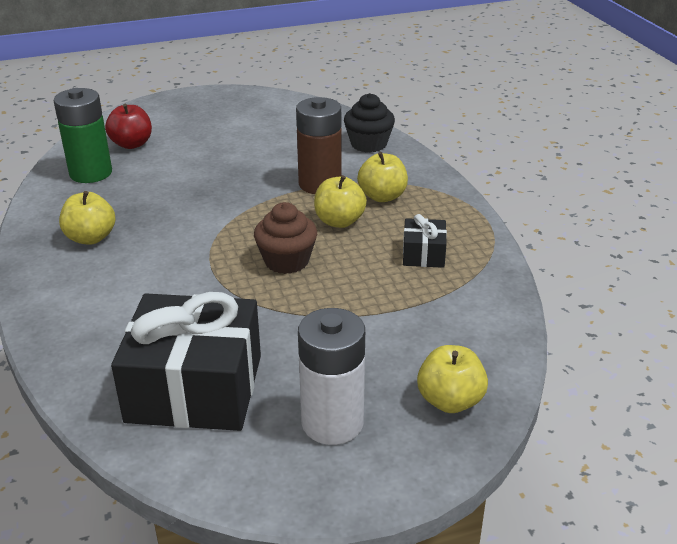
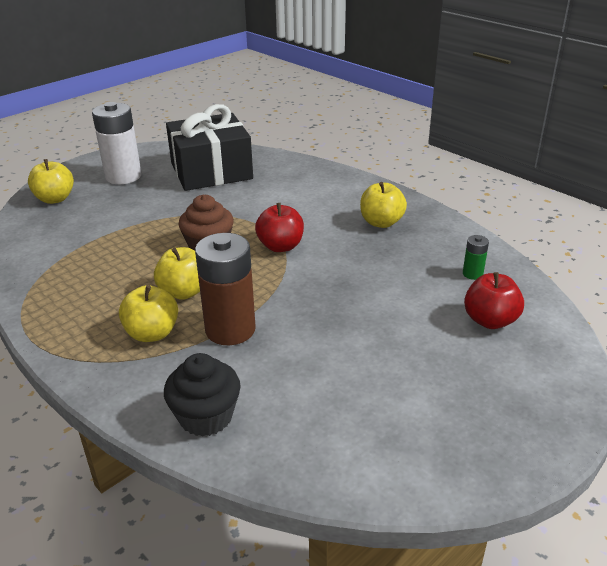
camera: 155 degrees right, 0 degrees up
(91, 173) = (472, 274): green battery -> green battery, size x0.45
(216, 240) = (280, 246): none -> red apple
(423, 254) = (91, 282): black gift -> none

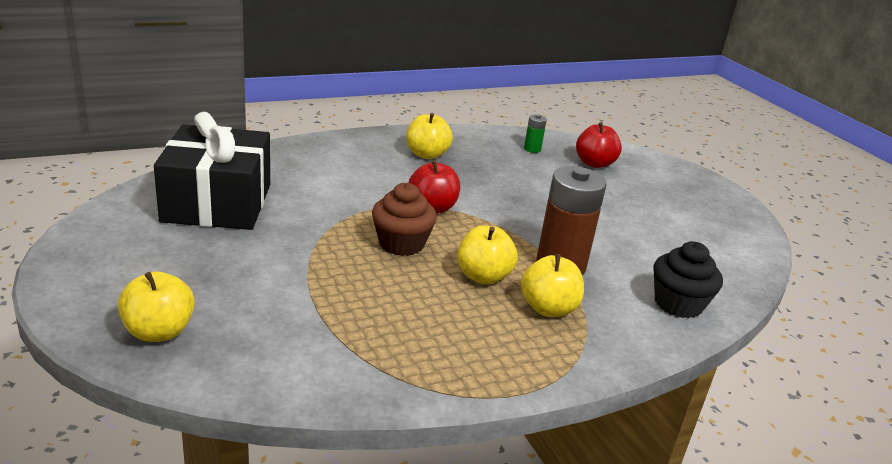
camera: 75 degrees left, 5 degrees down
(123, 176) = (153, 263): white battery -> none

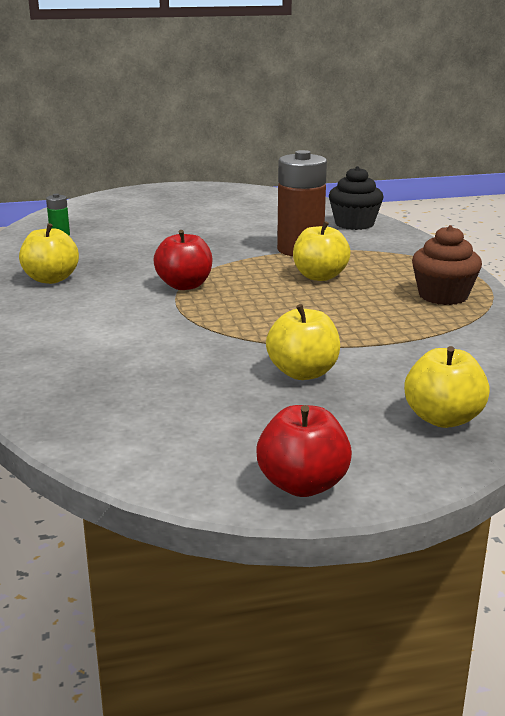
camera: 75 degrees left, 5 degrees down
(217, 203) = (146, 395): black gift -> none
(401, 244) = (259, 303): brown cupcake -> brown cupcake (443, 296)
(548, 308) = (368, 260): yellow apple -> yellow apple (303, 373)
(594, 163) = (105, 217): red apple -> red apple (303, 485)

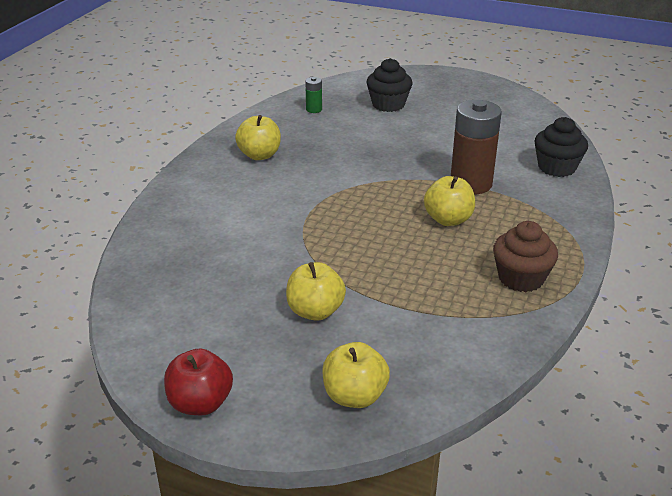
camera: 35 degrees right, 10 degrees up
(134, 217) = (388, 104): none -> black cupcake
(184, 285) = (338, 193): red apple -> none

